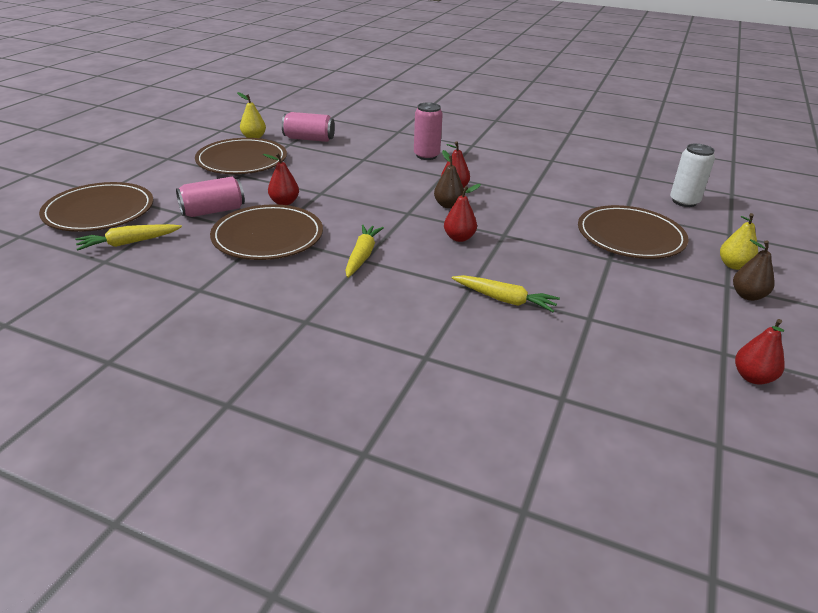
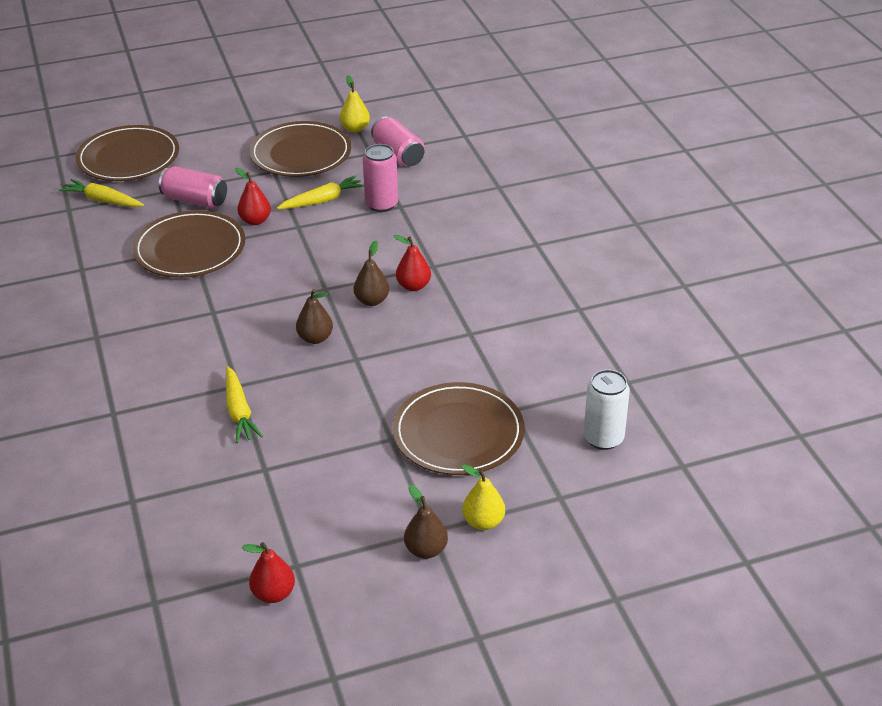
camera: 50 degrees right, 5 degrees up
(362, 256) = (218, 308): yellow carrot -> yellow carrot (322, 200)
(426, 155) = (464, 233): pink can -> pink can (381, 204)
(459, 238) = (315, 338): red pear -> brown pear

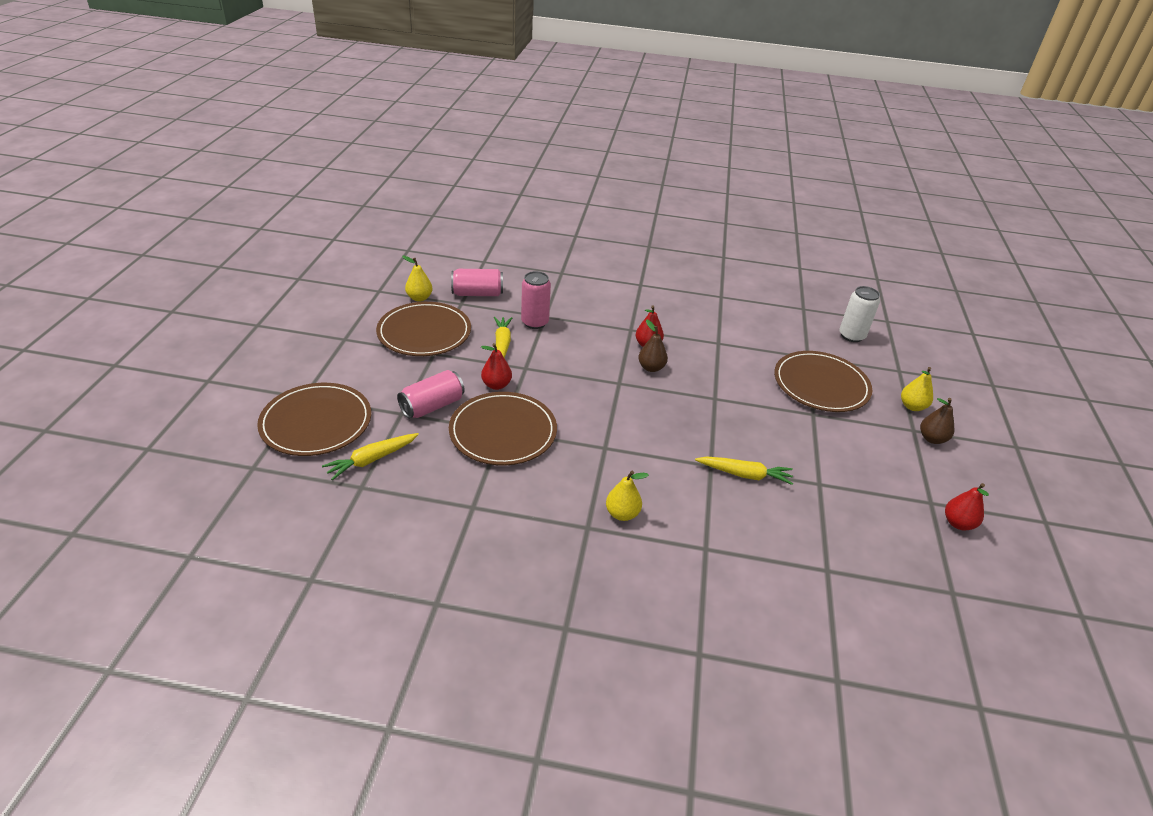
camera: 65 degrees left, 0 degrees up
(126, 350) = (622, 514): none -> yellow pear
(315, 338) = (678, 408): brown pear -> none

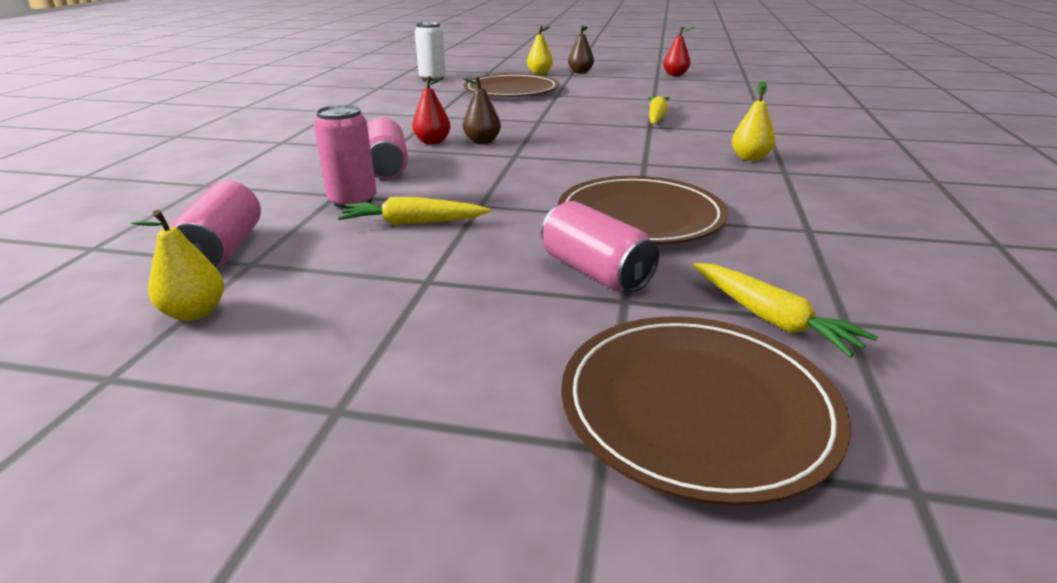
camera: 85 degrees left, 10 degrees down
(424, 332) = (348, 296): brown plate -> none
(496, 385) = (527, 223): red pear -> none
(592, 329) = (386, 167): none -> pink can

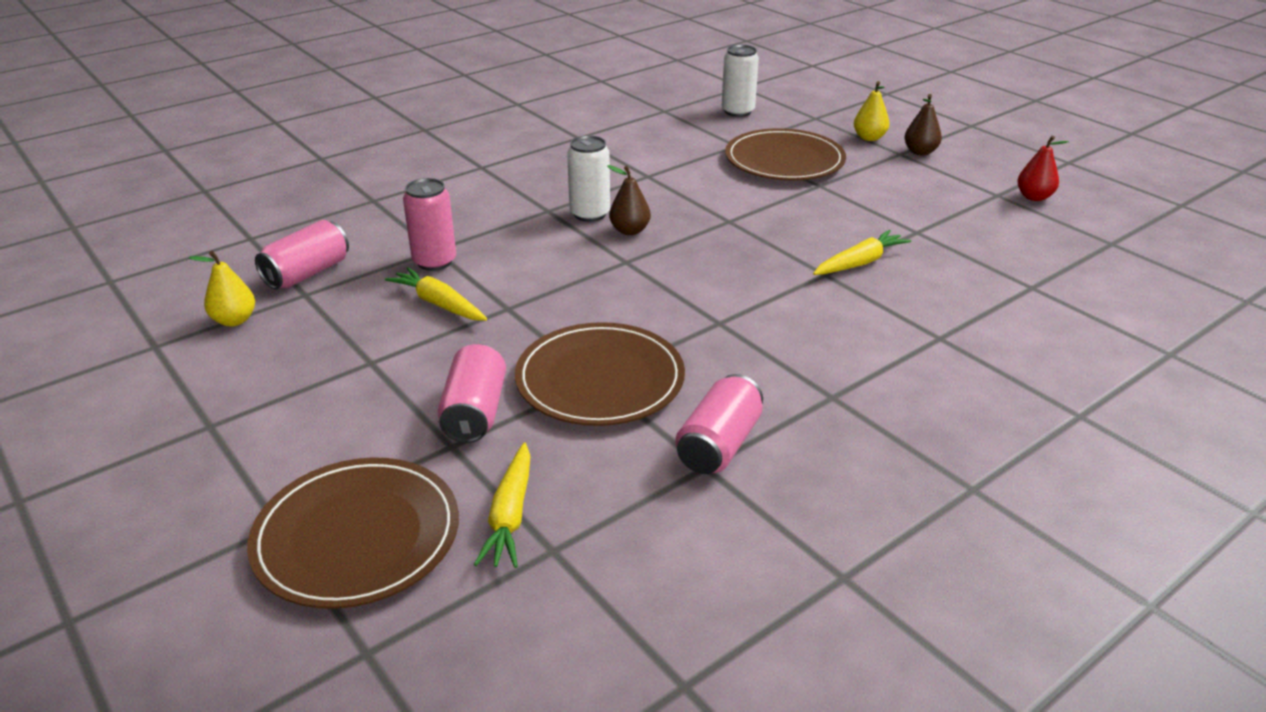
camera: 40 degrees right, 5 degrees up
(386, 167) = (509, 232): pink can -> pink can (719, 445)
(432, 142) = (590, 214): red pear -> white can
(750, 158) = (836, 363): yellow pear -> none

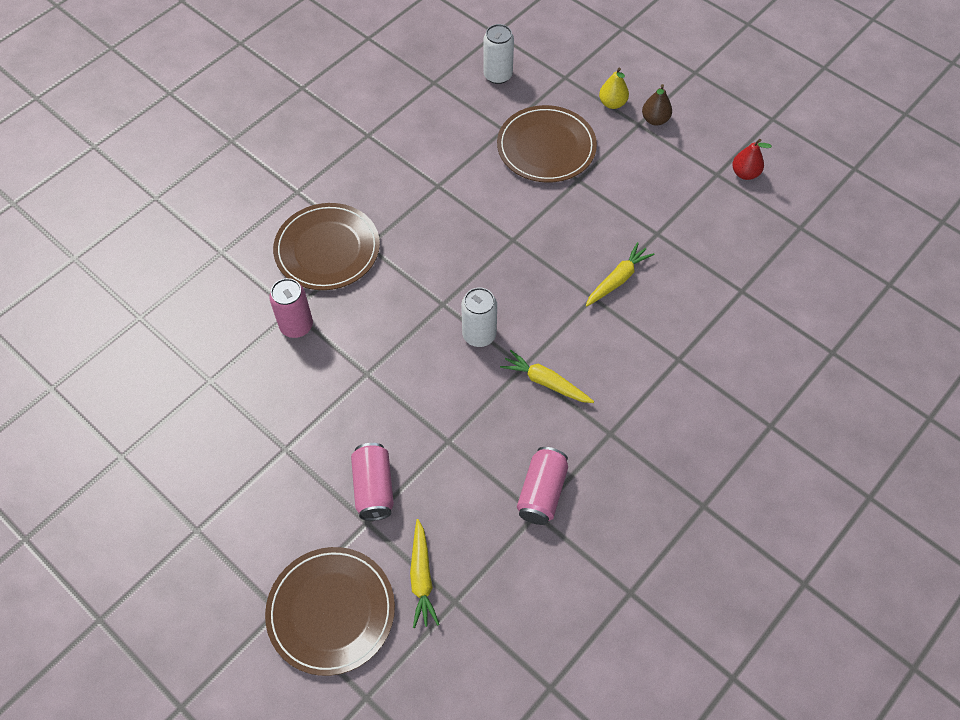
camera: 10 degrees left, 25 degrees up
(234, 320) = (168, 419): yellow pear -> none
(307, 273) = (202, 355): pink can -> none
(438, 304) = (315, 376): yellow carrot -> yellow carrot (545, 382)
(590, 214) = (402, 246): white can -> white can (479, 335)
(600, 379) = (451, 441): brown plate -> brown plate (327, 249)
(629, 231) = (438, 264): brown pear -> none

